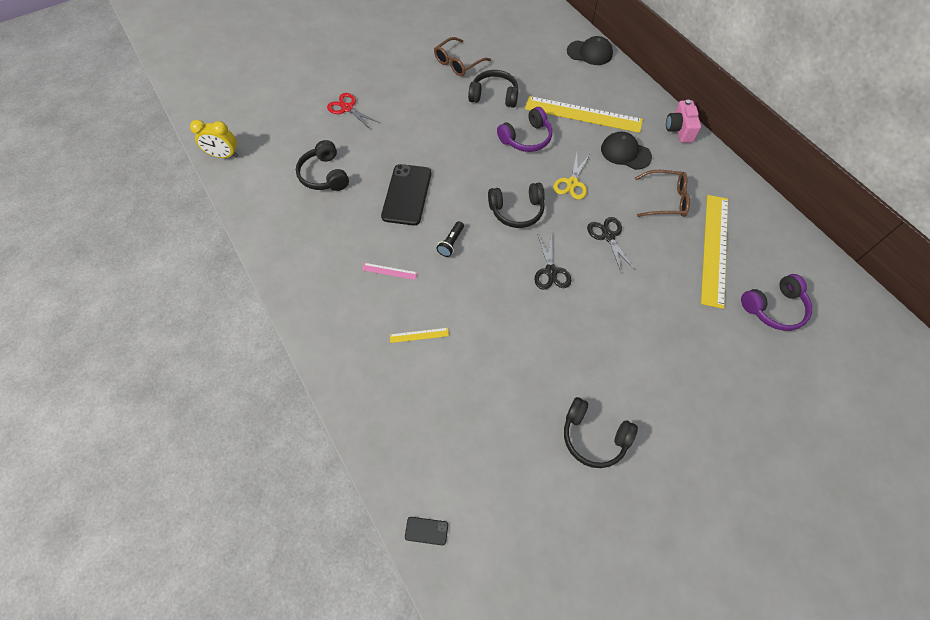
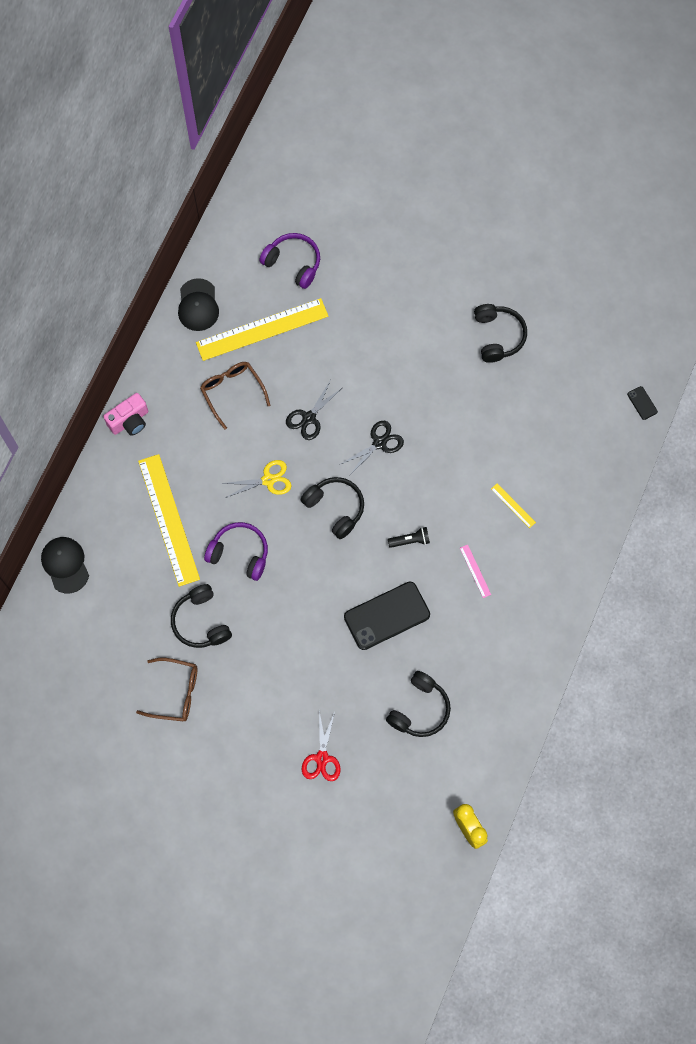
camera: 125 degrees left, 10 degrees up
(625, 153) = (196, 454): black cap -> black cap (198, 305)

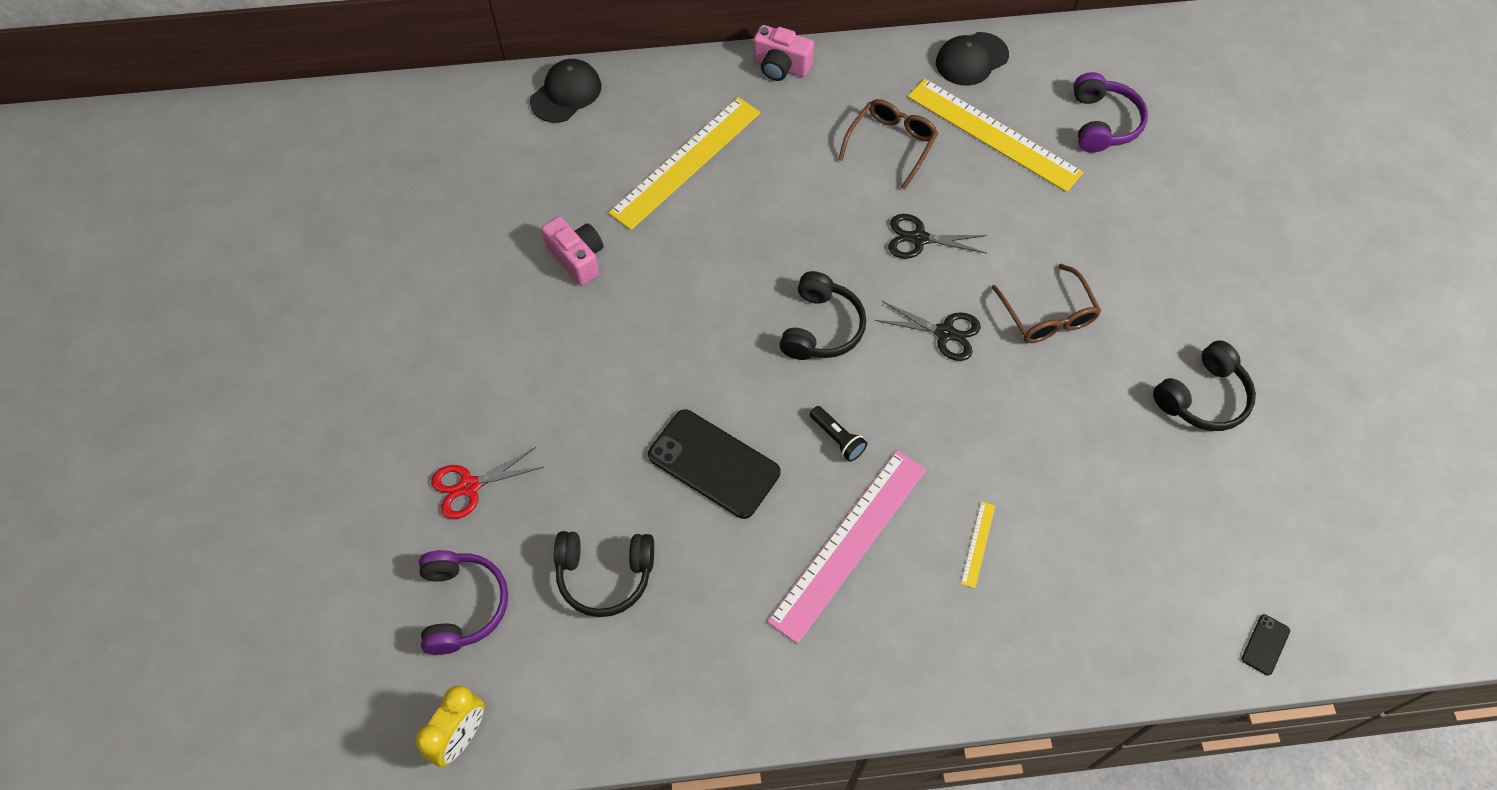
camera: 60 degrees right, 10 degrees down
(175, 692) = (470, 277): brown glasses -> brown glasses (1047, 315)
(201, 621) = (577, 258): black headphones -> pink camera
(239, 553) = (691, 254): purple headphones -> purple headphones (462, 605)
(268, 480) = (807, 237): yellow scissors -> none
(475, 571) = (849, 544): pink ruler -> pink ruler, size x2.48

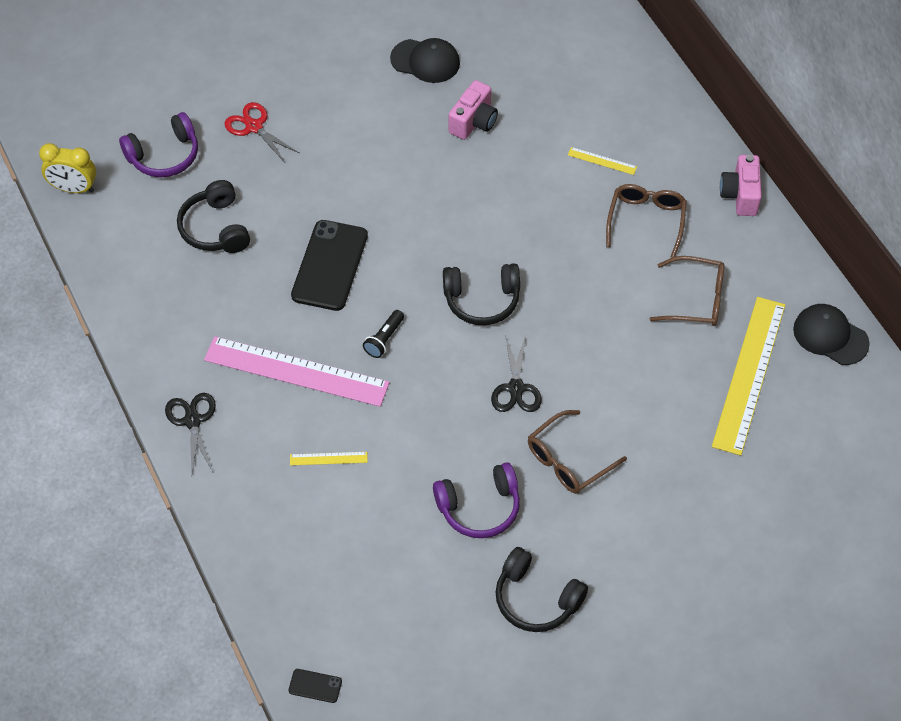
camera: 70 degrees right, 5 degrees down
(566, 93) = (631, 59): black cap -> black cap (425, 61)
(686, 162) = (602, 161): yellow ruler -> yellow ruler, size x0.40
(779, 151) = (646, 221): none -> brown glasses
(919, 239) = (604, 345): black scissors -> black scissors (192, 421)
(1102, 123) = (810, 460): purple headphones -> purple headphones (479, 507)

